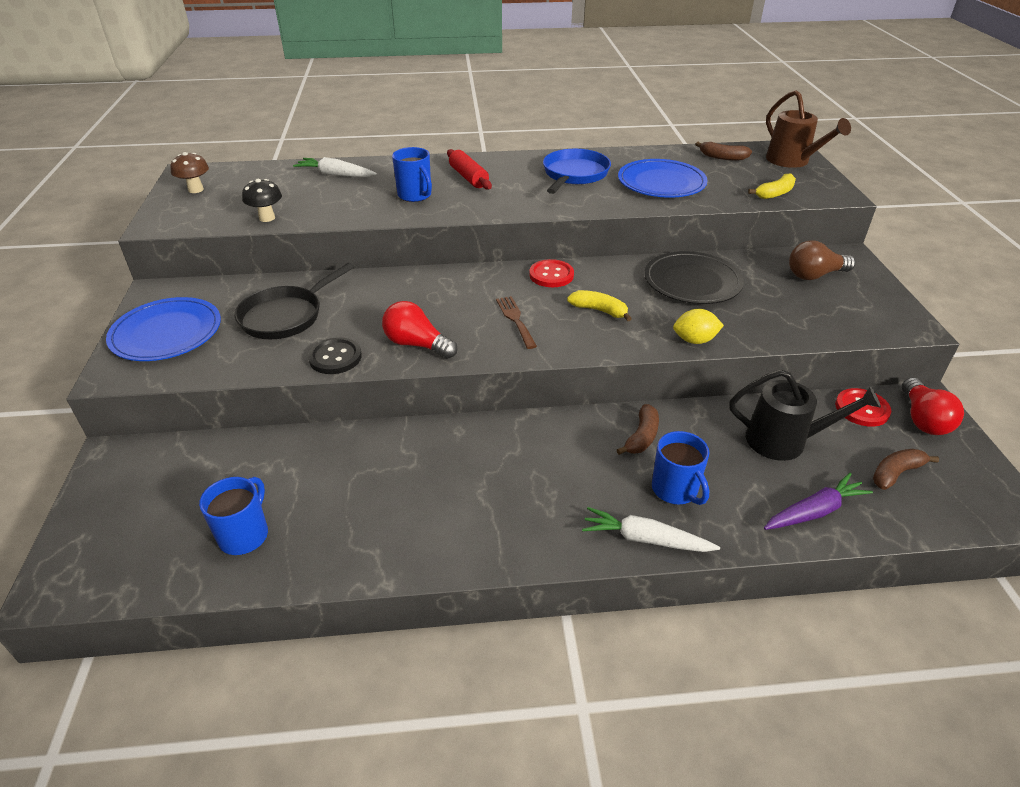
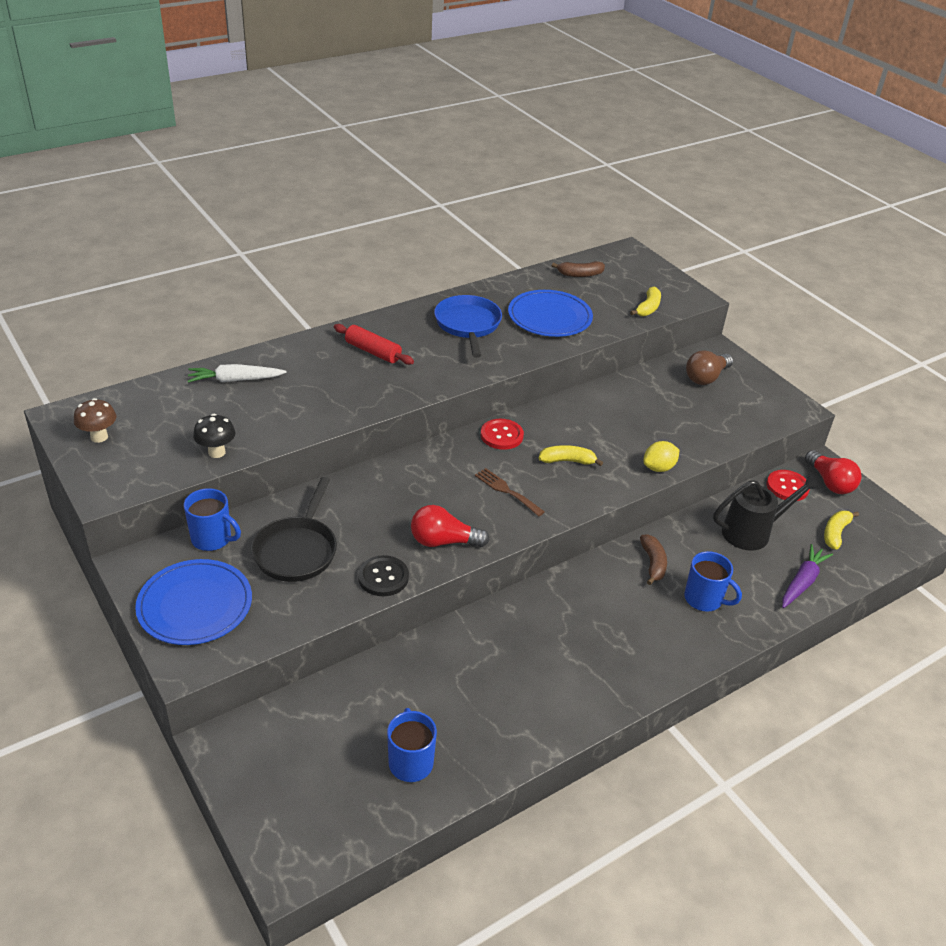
camera: 30 degrees left, 0 degrees up
(415, 195) = (340, 387): blue mug -> blue mug (212, 539)
(645, 539) = (709, 645): white carrot -> none
(692, 281) = (620, 410): black plate -> none
(792, 161) = (638, 267): brown watering can -> none
(896, 473) = (835, 533): brown banana -> yellow banana

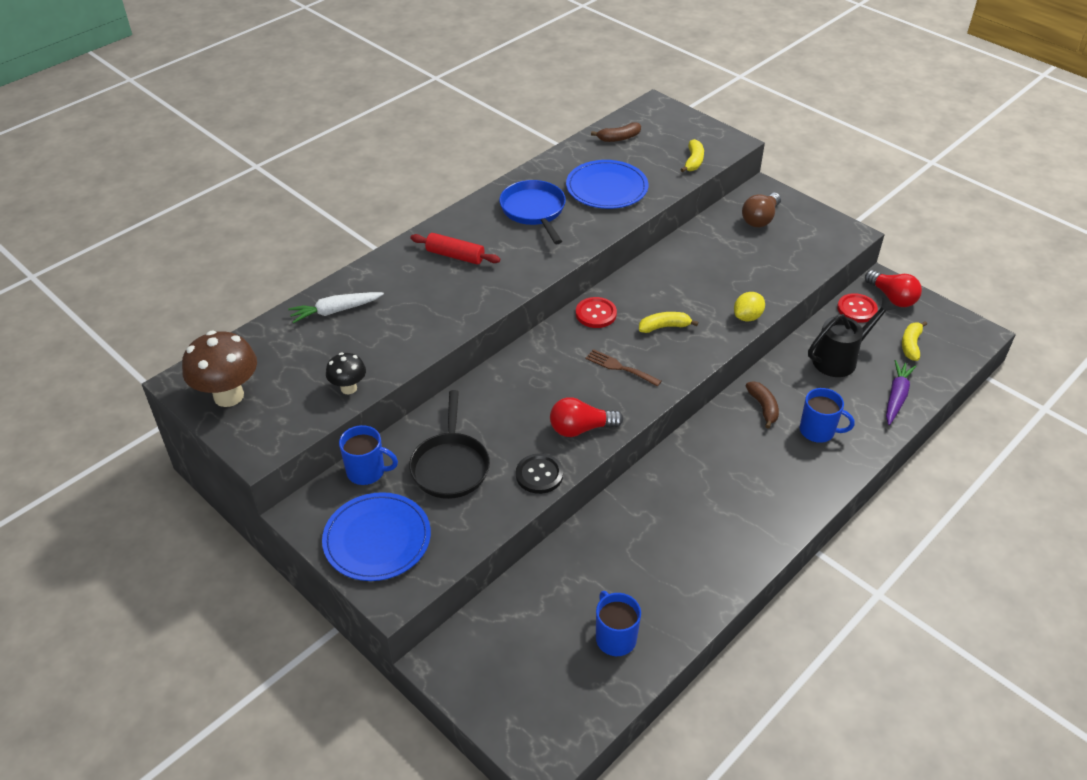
camera: 10 degrees left, 5 degrees up
(99, 437) = (228, 396): brown mushroom -> brown mushroom, size x1.79

